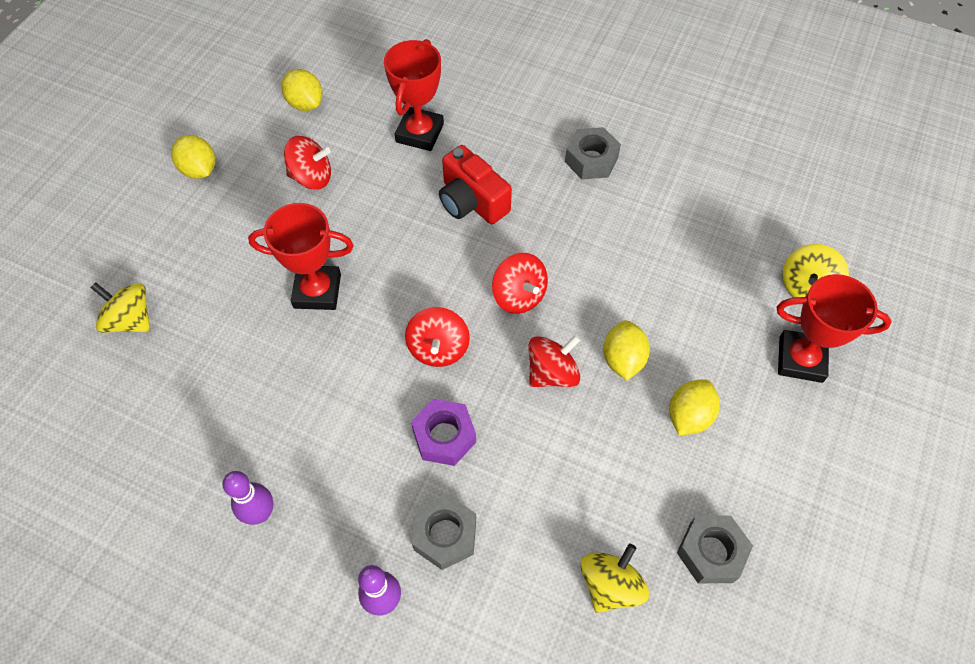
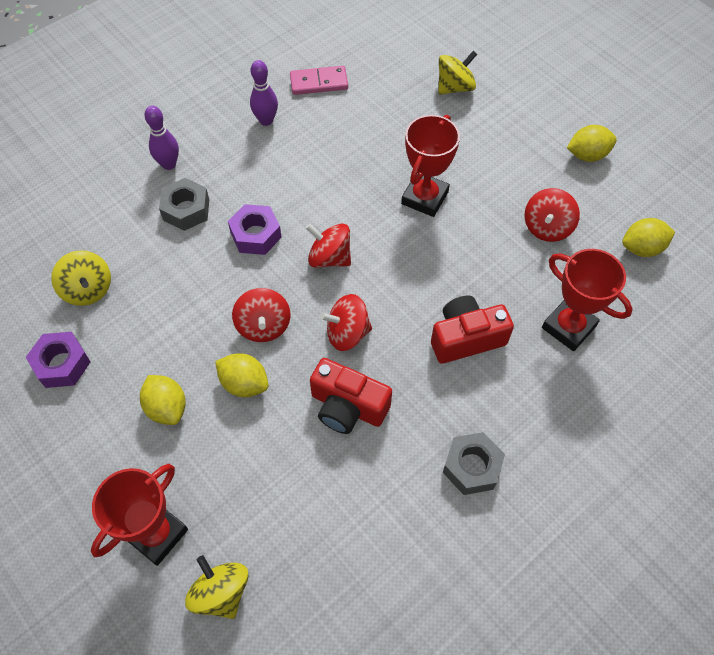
camera: 115 degrees right, 0 degrees up
(169, 479) = (319, 83): none -> pink domino
(593, 265) = (347, 407): none -> red camera
(711, 552) = (62, 364): grey nut -> purple nut

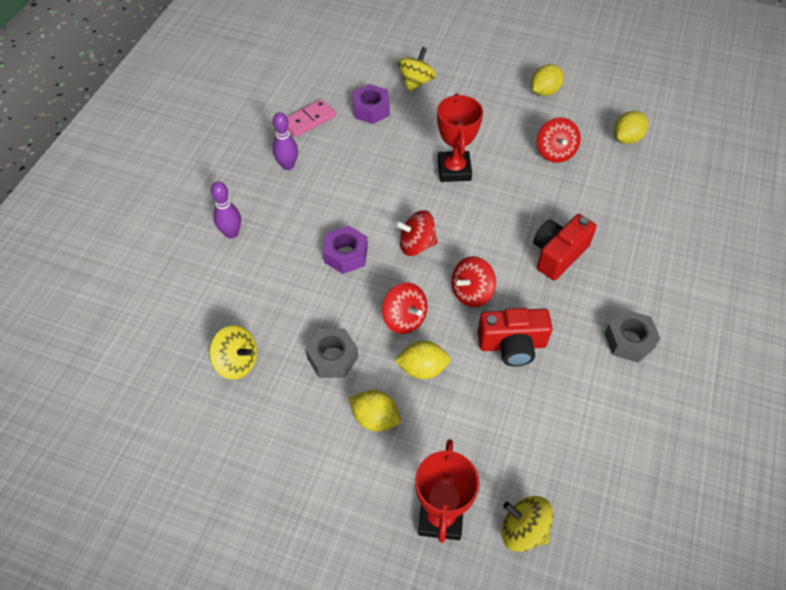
camera: 30 degrees left, 5 degrees down
(62, 364) = (260, 431): purple nut -> purple nut (371, 109)
(186, 210) = (273, 261): grey nut -> grey nut (332, 357)
(568, 327) = (620, 213): red trophy -> none

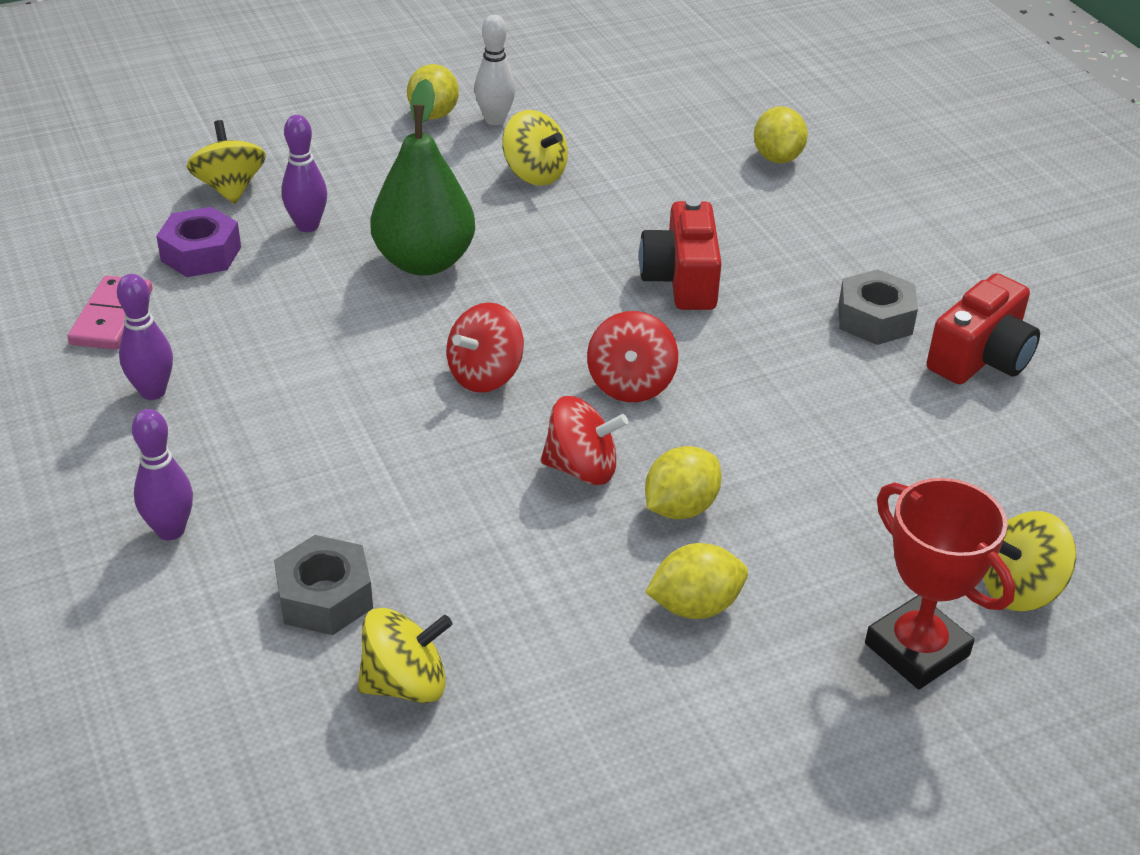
camera: 45 degrees left, 15 degrees down
(332, 357) = (542, 578): grey nut -> grey nut (325, 597)
(346, 255) = (397, 447): purple nut -> none
(426, 121) = (307, 226): none -> purple bowling pin
(454, 170) = (424, 262): red trophy -> green pear
(512, 345) = (754, 408): red camera -> red camera (981, 358)
(555, 152) = (534, 174): red spinning top -> yellow spinning top
(570, 111) = (495, 120): none -> white bowling pin
(627, 138) = (604, 115): yellow lemon -> yellow lemon (777, 157)

